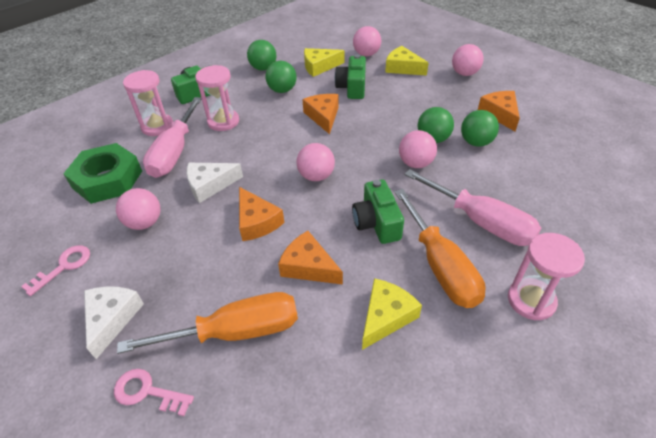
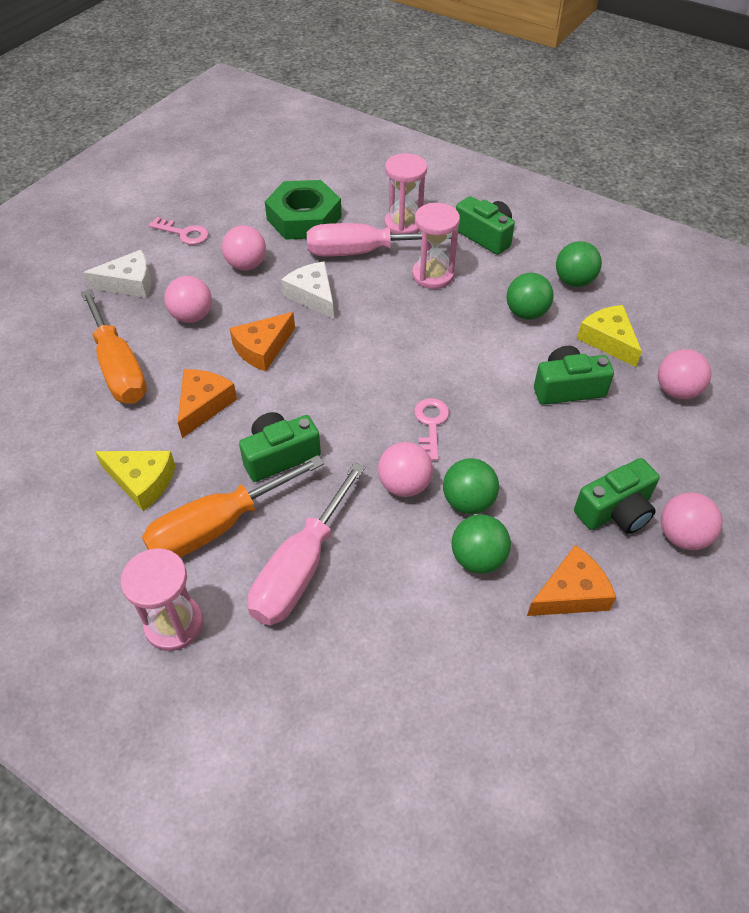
camera: 75 degrees right, 5 degrees up
(147, 392) = (58, 329): pink key -> pink key (431, 425)
(316, 176) = (351, 384): pink ball -> pink ball (192, 316)
(323, 116) = (479, 368): orange cheese -> none
(403, 68) = (656, 444): yellow cheese -> none
(446, 89) = (615, 511): none -> green camera

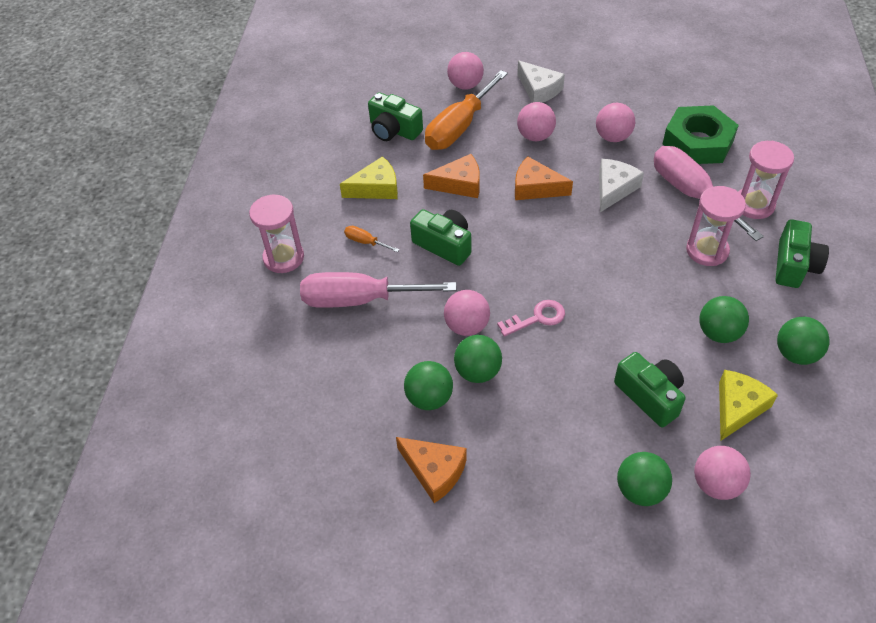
camera: 65 degrees right, 0 degrees up
(142, 481) = (376, 188): yellow cheese -> yellow cheese turned 105 degrees counterclockwise
(183, 233) = (614, 88): pink key -> none
(217, 526) = (365, 242): orange screwdriver -> orange screwdriver, size x0.42
(615, 511) = (536, 477): green camera -> green camera (394, 130)
(662, 442) = (640, 490): none -> green ball
(682, 536) = (542, 537): pink ball -> pink ball (465, 85)

